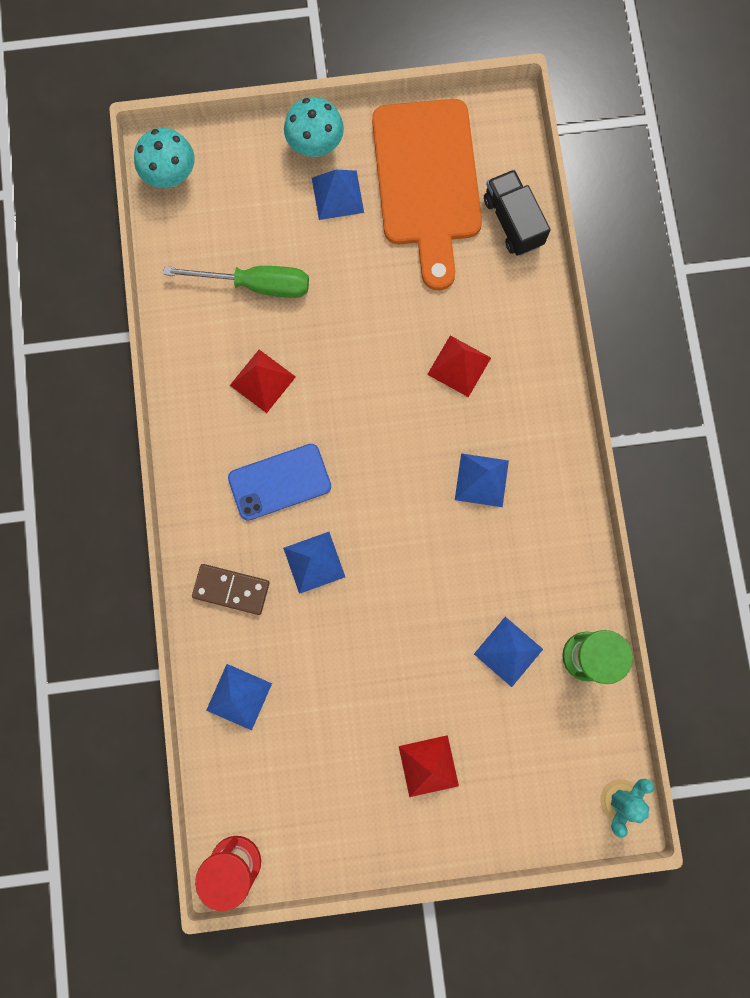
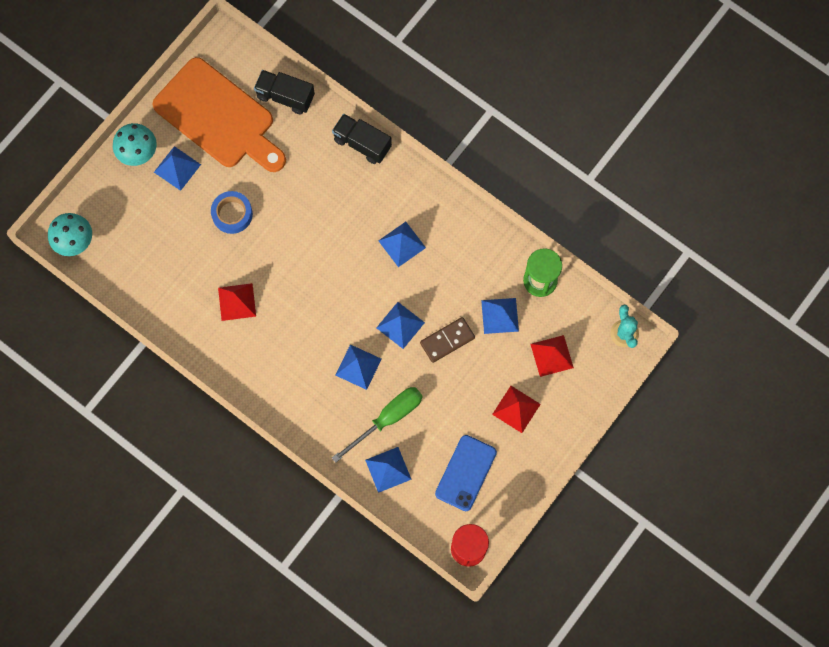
camera: 45 degrees left, 5 degrees down
(231, 589) = (329, 421): brown domino -> brown domino (447, 340)
(256, 285) = (182, 255): green screwdriver -> green screwdriver (388, 419)
(279, 482) = (299, 344): blue phone -> blue phone (465, 473)
(344, 290) = (232, 214): none -> blue tape
(398, 561) = (400, 325): none -> blue pyramid
(459, 366) = (332, 197): red pyramid -> red pyramid (552, 355)
(543, 340) = (362, 143): none -> black truck

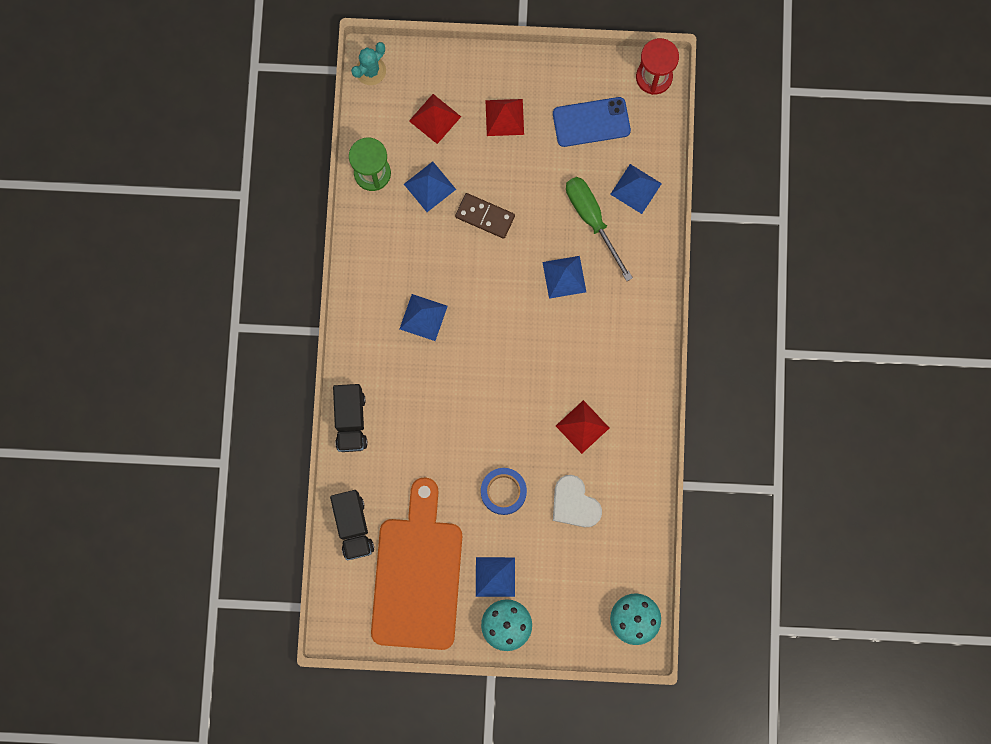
camera: 125 degrees left, 5 degrees up
(186, 257) = (574, 503): none -> white heart
(388, 419) = (592, 219): green screwdriver -> green screwdriver turned 45 degrees clockwise
(400, 325) = (500, 266): blue pyramid -> none

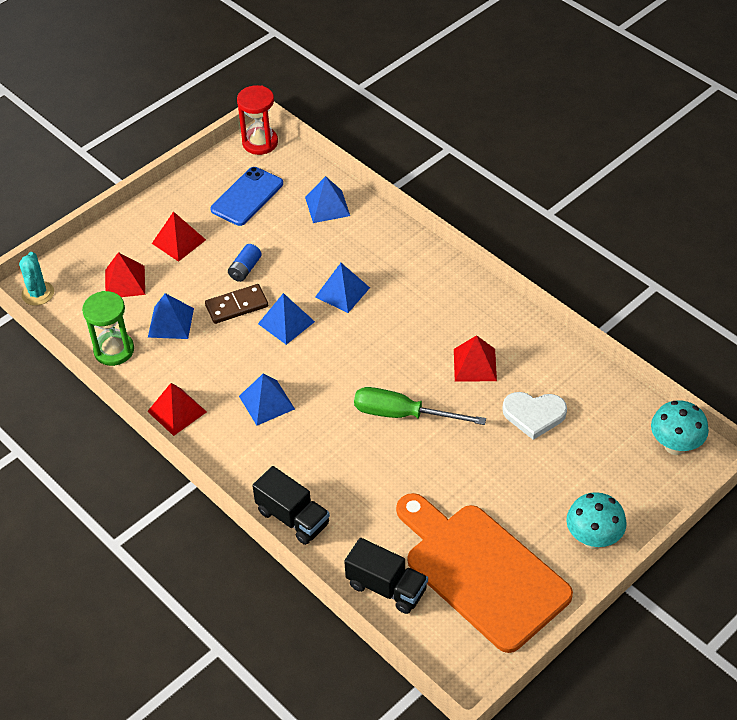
camera: 45 degrees left, 30 degrees down
(363, 266) = (177, 411): none -> red pyramid
(495, 576) = (541, 515): blue pyramid -> blue pyramid (286, 322)
(503, 492) = (472, 455): blue tape -> none
(522, 189) = (245, 269): none -> blue battery
(592, 219) = (319, 246): green screwdriver -> green screwdriver (402, 414)

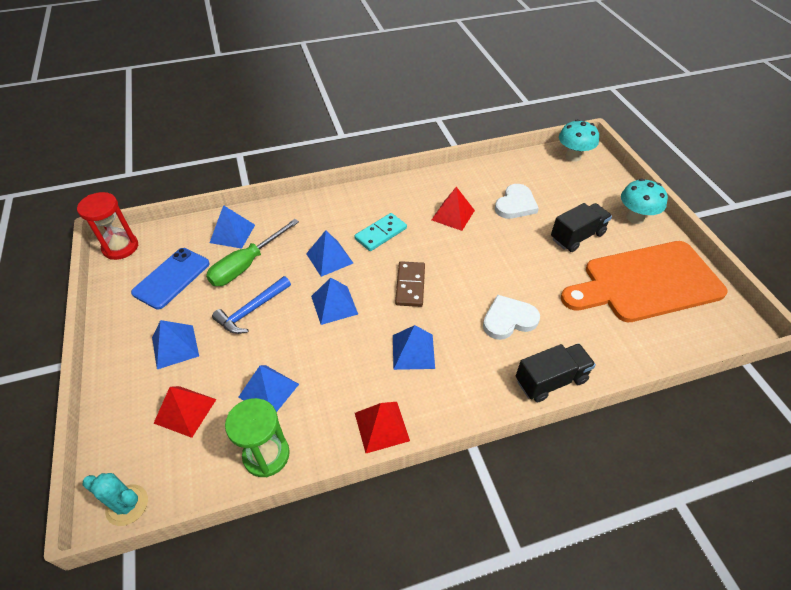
camera: 65 degrees left, 0 degrees up
(178, 241) = (175, 346): red pyramid -> blue pyramid
(236, 306) = (289, 332): brown domino -> brown domino (410, 285)
(245, 269) = (252, 310): blue battery -> blue hammer
(247, 197) = (171, 278): blue phone -> blue phone turned 60 degrees clockwise
(349, 462) = (508, 319): none -> white heart
(386, 587) = (645, 344): black truck -> black truck (577, 236)
(402, 414) = (477, 270): green screwdriver -> green screwdriver (246, 265)
(403, 316) = (381, 234): none -> turquoise domino

